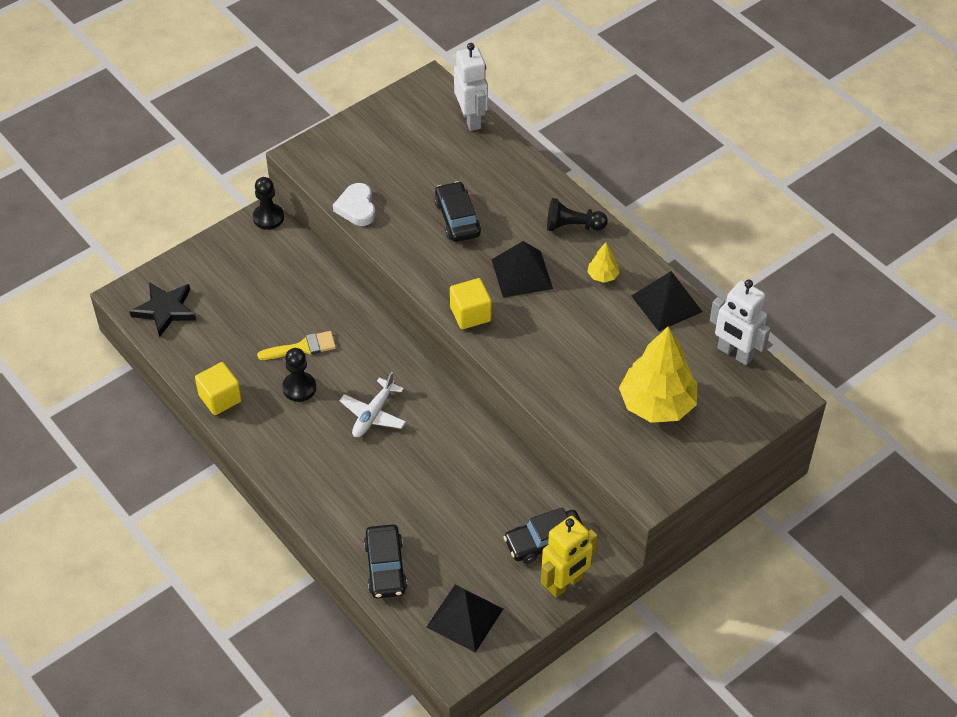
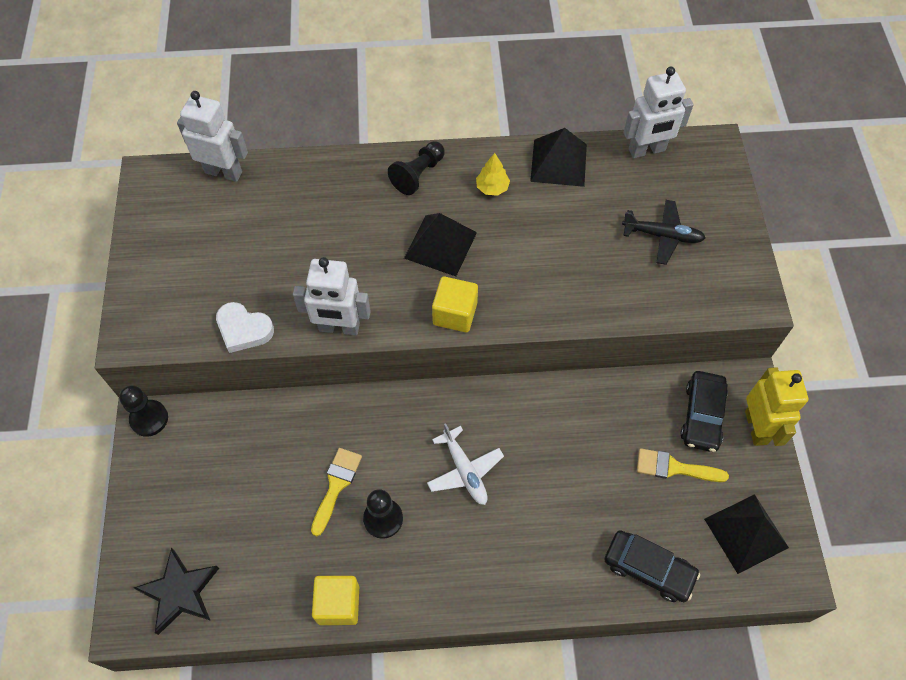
camera: 55 degrees left, 10 degrees up
(402, 257) = (339, 328): none -> white robot
(457, 218) = (332, 255): black car -> none
(482, 544) = (674, 468): none -> yellow brush
(657, 404) = (662, 236): yellow tree -> black plane

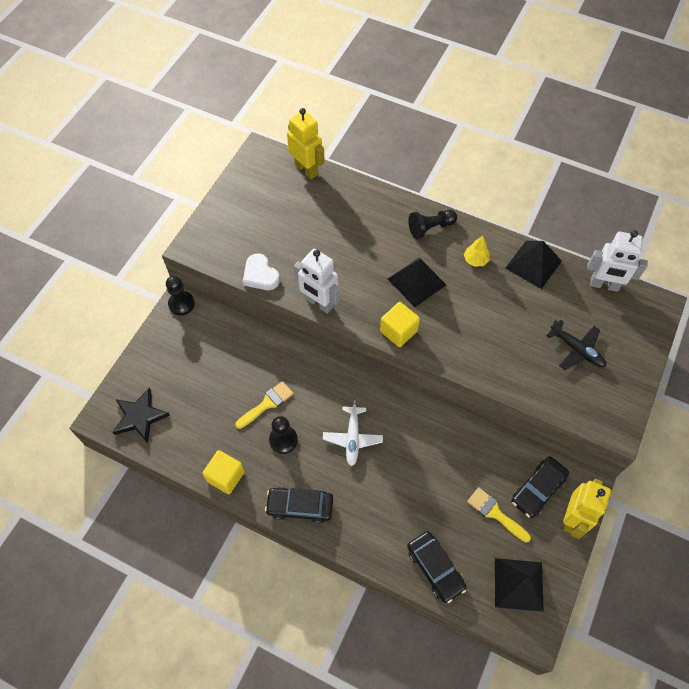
camera: 30 degrees right, 0 degrees up
(223, 172) = (306, 169): white robot -> yellow robot
(452, 588) = (300, 506): none -> black car

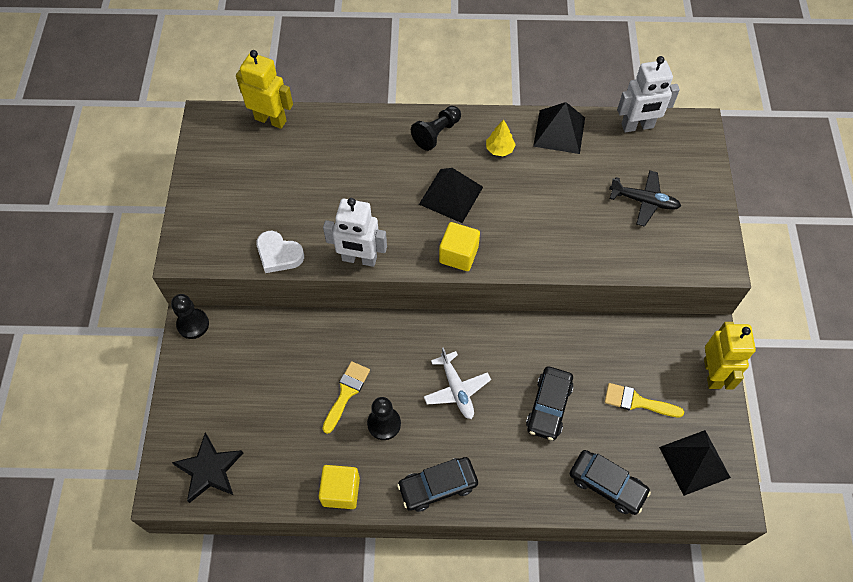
camera: 25 degrees left, 0 degrees up
(538, 489) = (666, 359): black car -> black car (548, 406)

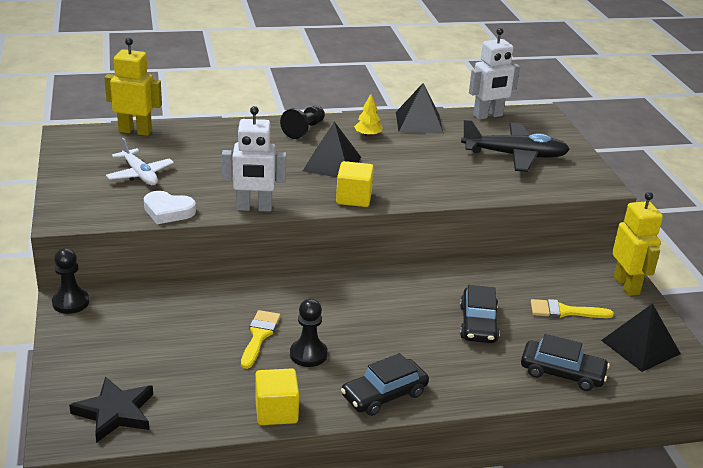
camera: 15 degrees left, 30 degrees down
(456, 389) = (378, 321): white plane -> white plane (140, 174)
(644, 201) = (515, 155): black plane -> black plane, size x1.56

